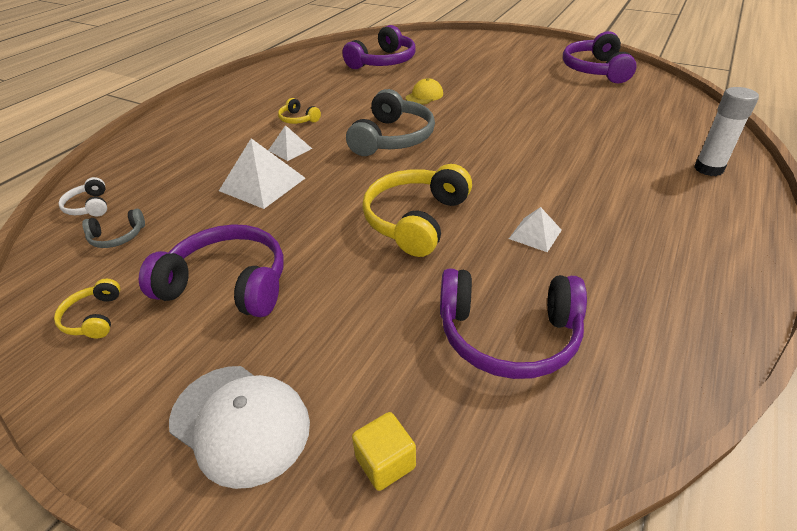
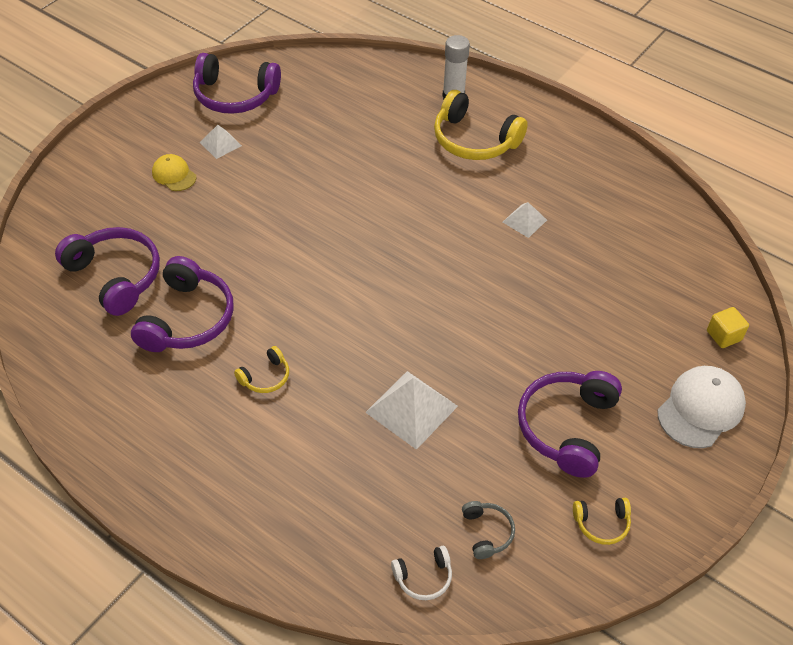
camera: 85 degrees left, 10 degrees up
(290, 149) = (341, 385): white pyramid -> white pyramid (220, 144)
(392, 138) = (342, 290): grey headphones -> none
(415, 220) = (494, 291): yellow headphones -> yellow headphones (474, 140)
(424, 96) = (245, 249): yellow cap -> yellow cap (174, 175)
(508, 335) = (629, 261): purple headphones -> purple headphones (187, 319)

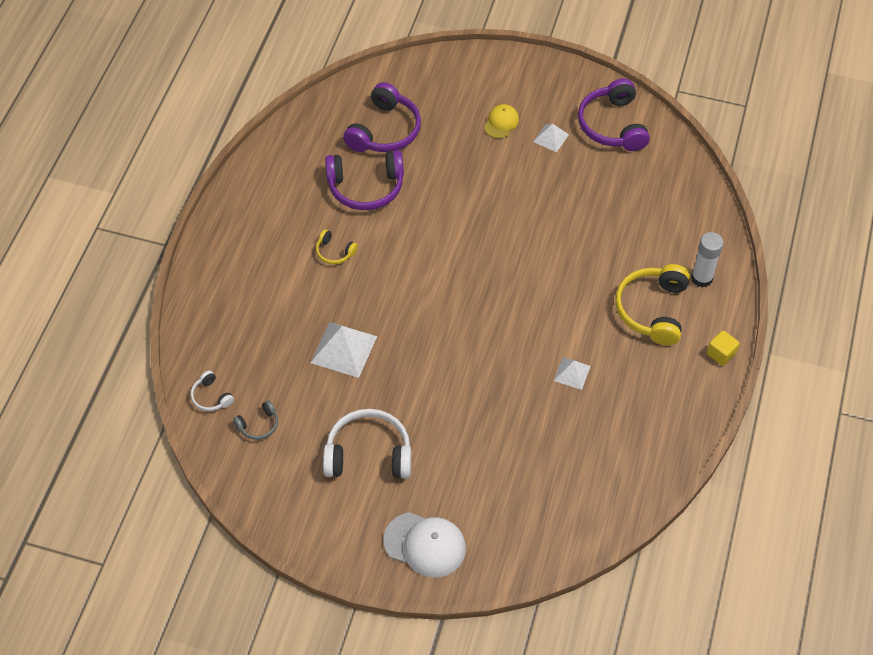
camera: 70 degrees right, 5 degrees up
(566, 427) = (368, 454): purple headphones -> white headphones
(602, 524) = (292, 496): yellow headphones -> none
(723, 335) = (510, 550): yellow cube -> yellow cube (721, 354)

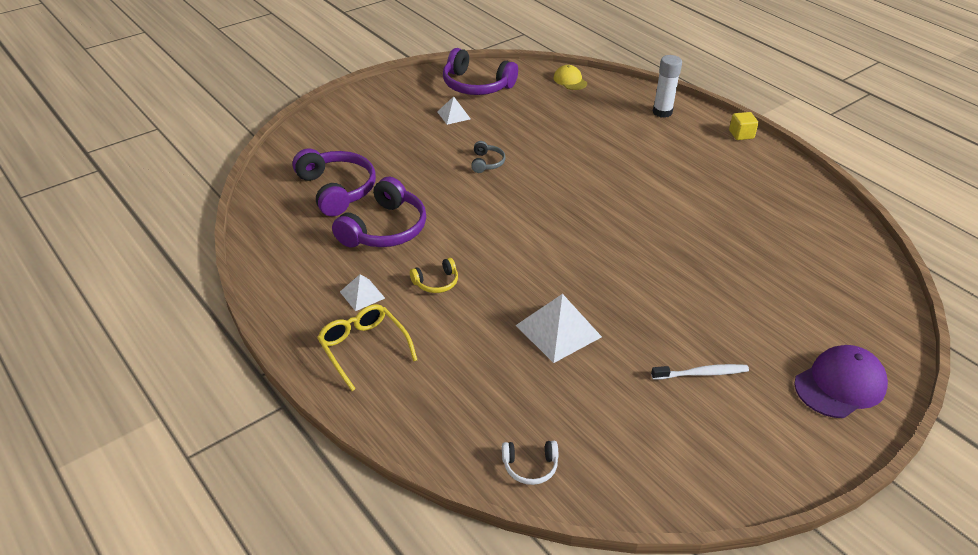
camera: 55 degrees left, 15 degrees down
(240, 252) = (363, 348): none -> yellow glasses
(258, 425) = (601, 443): grey headphones -> grey headphones (487, 163)
(368, 454) = (701, 373): white headphones -> white toothbrush
(425, 544) = (840, 385): white cap -> purple cap
(501, 122) = (408, 130): yellow cap -> yellow cap (570, 80)
(572, 373) = (702, 209): white pyramid -> white pyramid (362, 295)
(652, 310) = (672, 145): yellow headphones -> none

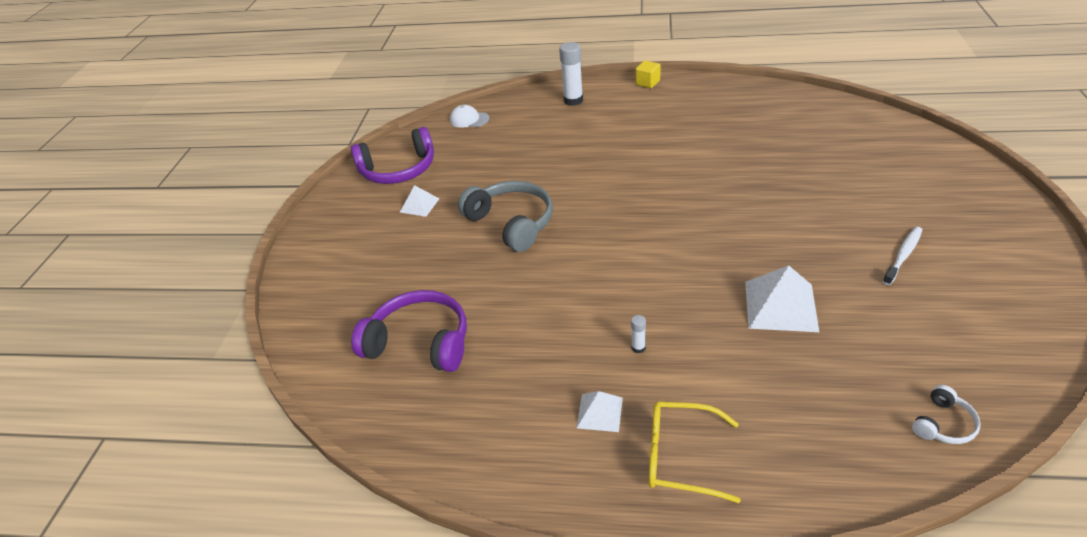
camera: 40 degrees left, 0 degrees up
(385, 229) = (521, 340): purple headphones -> none
(436, 282) = (638, 348): yellow headphones -> white glue stick
(487, 163) = (512, 223): grey headphones -> grey headphones, size x2.06
(570, 80) = (469, 119): yellow cap -> white cap
(840, 385) = (969, 197): purple cap -> none

